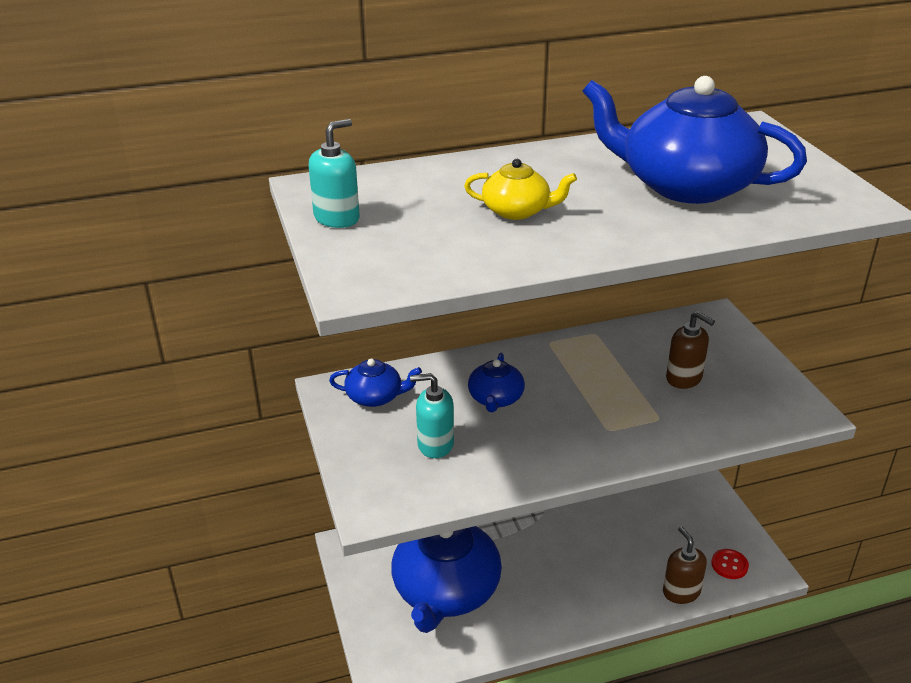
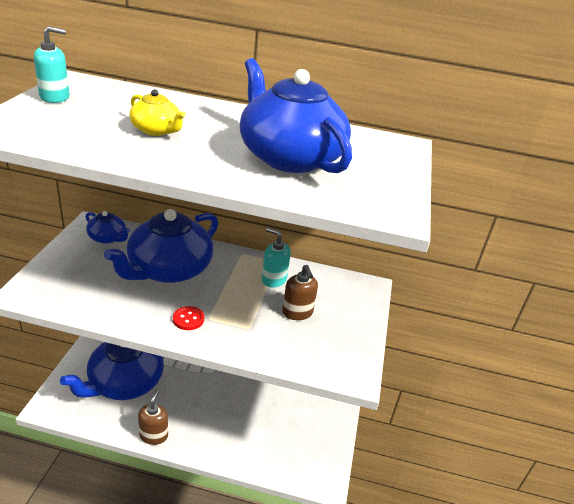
camera: 25 degrees right, 0 degrees up
(435, 444) = (102, 277): turquoise soap dispenser -> turquoise soap dispenser (274, 279)
(495, 398) = (169, 269): blue teapot -> blue teapot, size x2.10
(681, 592) = (256, 462): brown soap dispenser -> brown soap dispenser (153, 435)
(729, 565) = (304, 464): red button -> red button (188, 319)

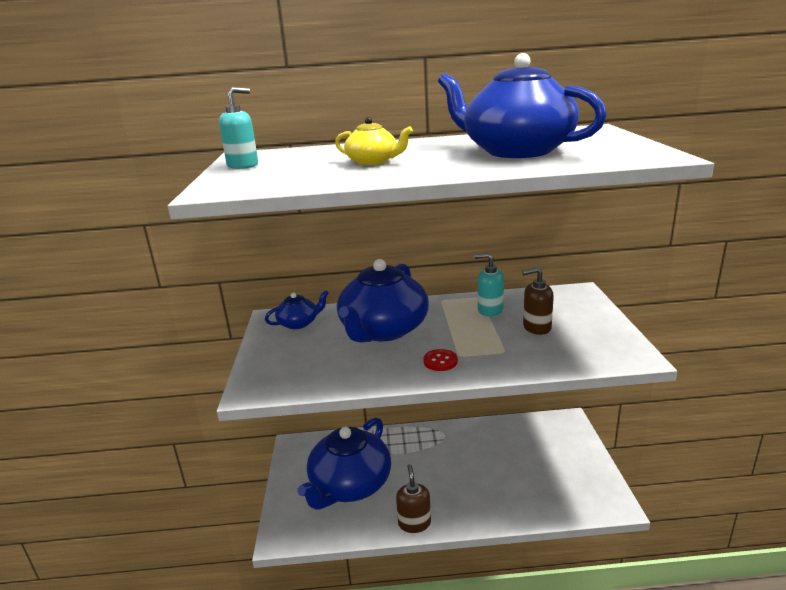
camera: 10 degrees left, 10 degrees down
(108, 238) = (299, 323): blue teapot -> blue teapot turned 45 degrees counterclockwise
(297, 312) = (536, 327): brown soap dispenser -> brown soap dispenser turned 120 degrees clockwise

